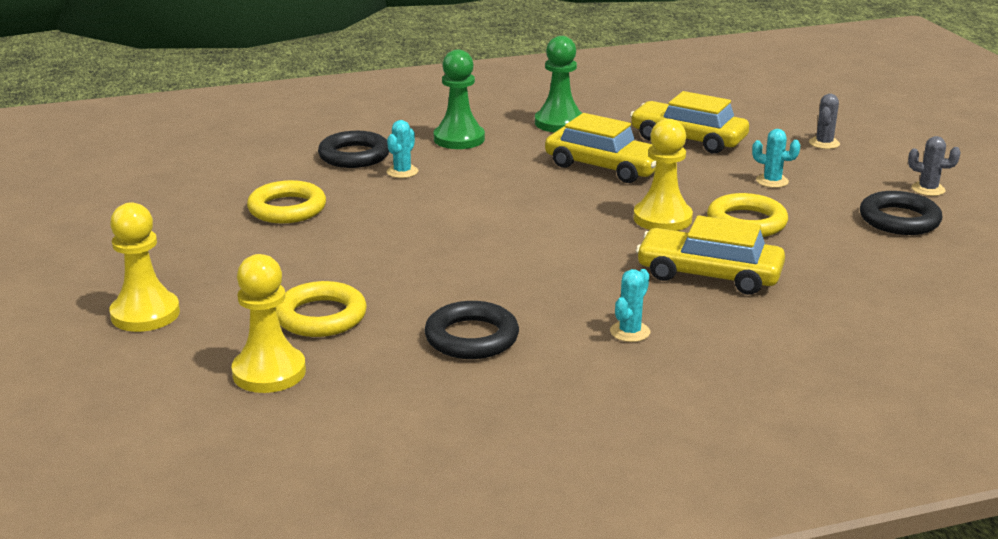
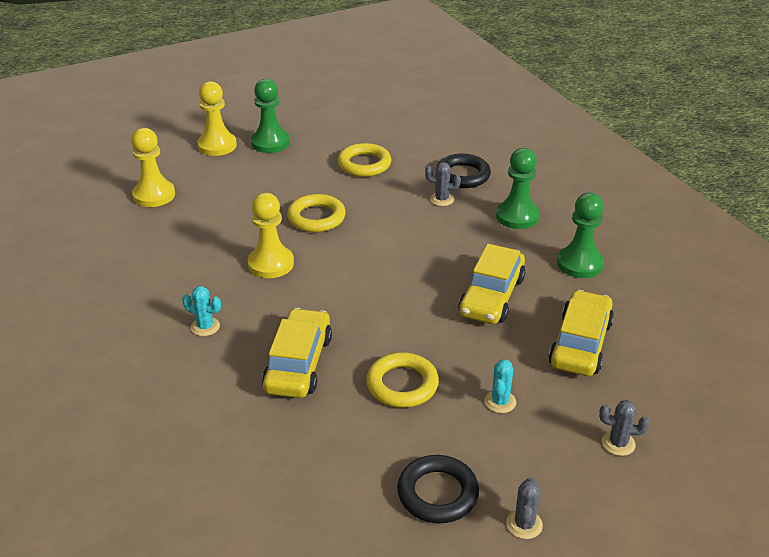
camera: 80 degrees right, 10 degrees up
(173, 270) = (270, 143): none -> green pawn
(321, 316) = (218, 201): yellow ring -> yellow ring (316, 217)
(402, 172) = (441, 199): turquoise cactus -> grey cactus
(471, 337) = (195, 260): black ring -> none
(662, 218) = (396, 334): yellow pawn -> yellow pawn (271, 264)

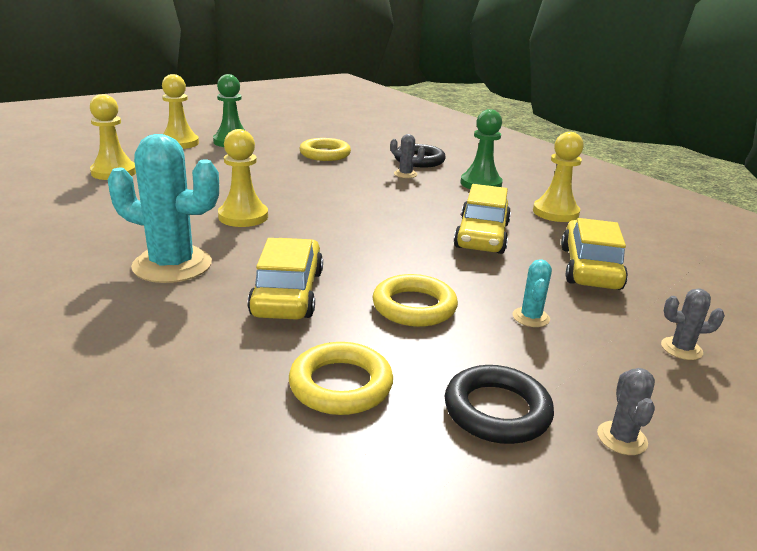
camera: 10 degrees left, 10 degrees down
(205, 327) = (172, 265): turquoise cactus -> turquoise cactus, size x2.26
(316, 217) = (286, 186): yellow ring -> yellow ring (341, 385)
(579, 264) = (555, 212): green pawn -> yellow pawn

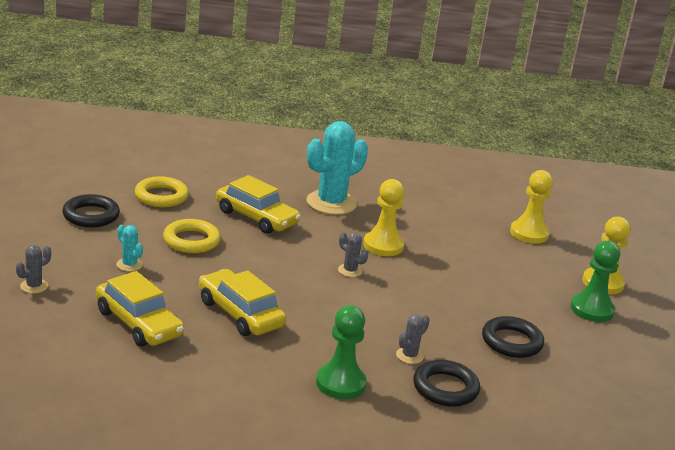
camera: 125 degrees right, 0 degrees up
(325, 154) = (511, 342): yellow ring -> black ring
(555, 212) = (232, 378): yellow pawn -> none
(622, 438) = (31, 228): grey cactus -> grey cactus (350, 271)

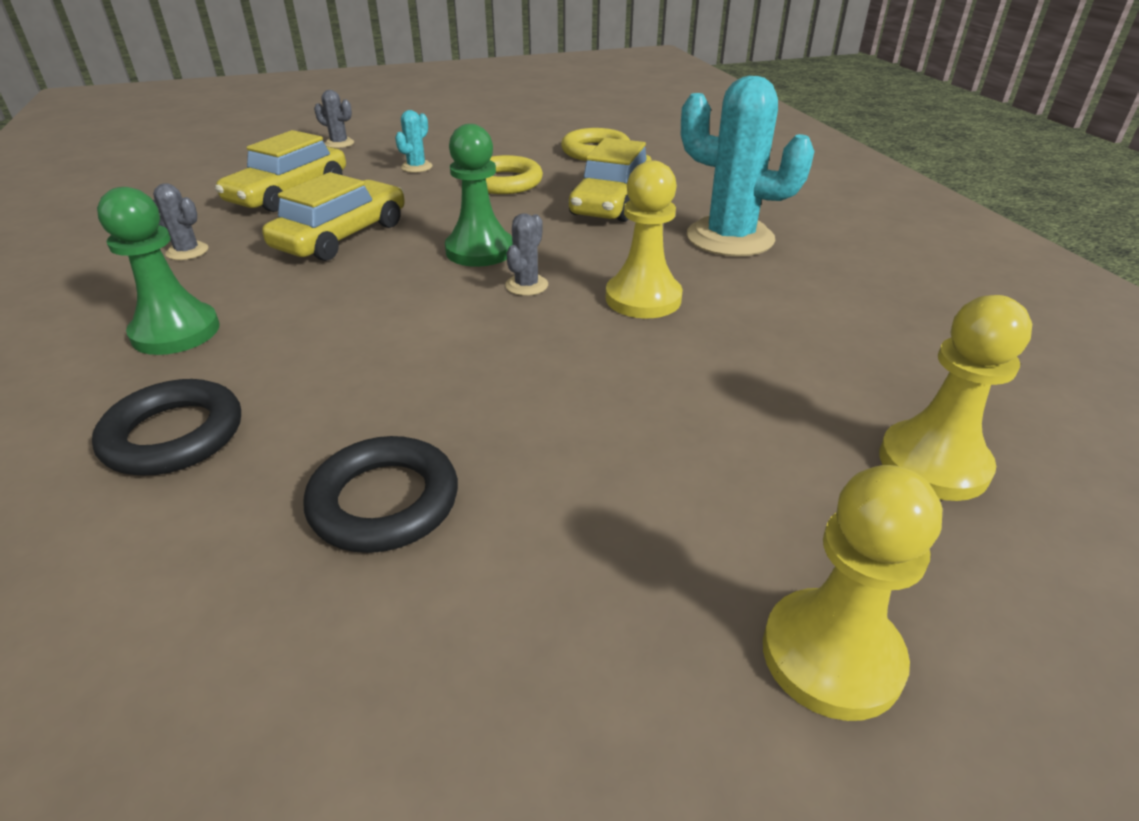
camera: 75 degrees right, 10 degrees up
(91, 215) = (509, 135): black ring -> none
(409, 356) = (278, 380): grey cactus -> grey cactus (187, 251)
(592, 309) = (644, 644): green pawn -> green pawn (479, 251)

